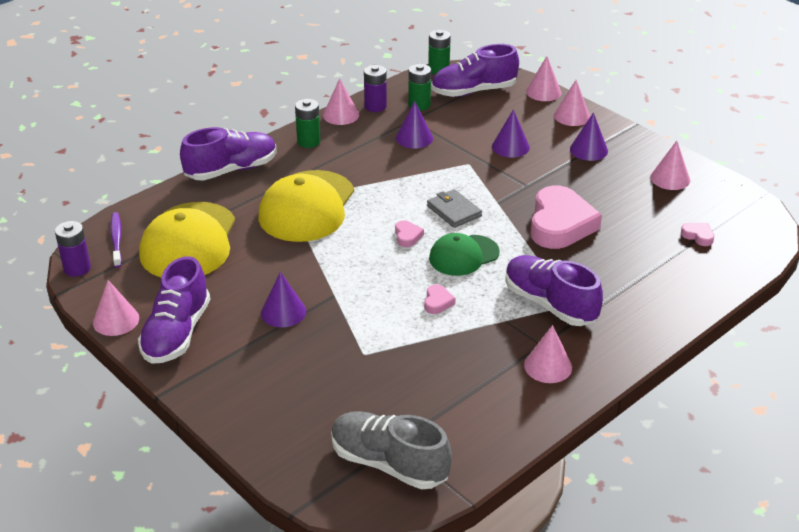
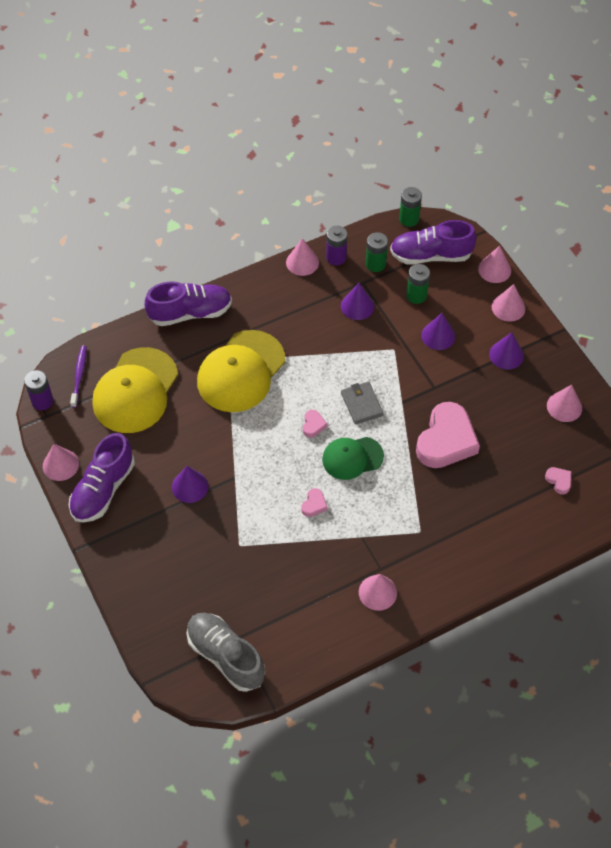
camera: 15 degrees right, 20 degrees up
(308, 141) = (264, 291): green battery -> green battery (416, 295)
(550, 304) = (403, 528): purple shoe -> none

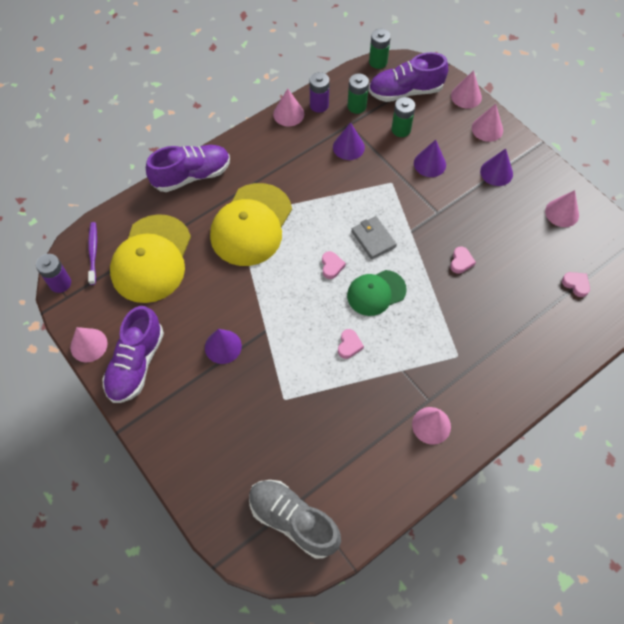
camera: 10 degrees left, 5 degrees up
(446, 440) = (461, 262): pink heart -> pink heart, size x0.41

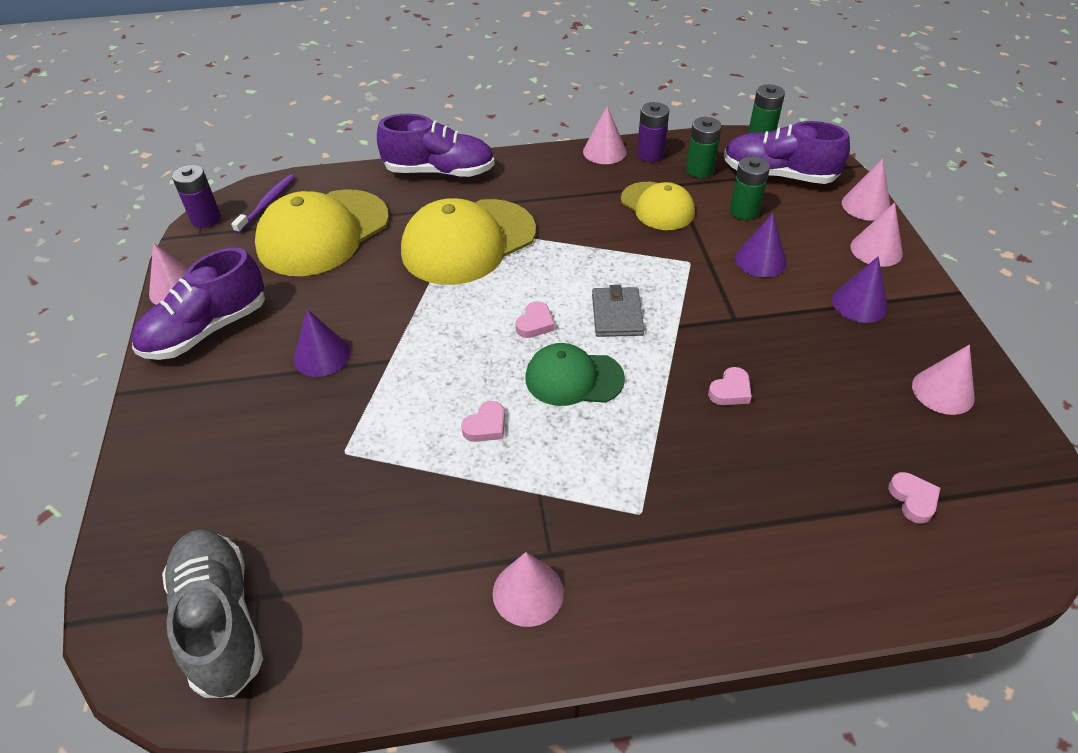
camera: 30 degrees right, 15 degrees down
(348, 147) = (657, 206): purple cone -> yellow cap

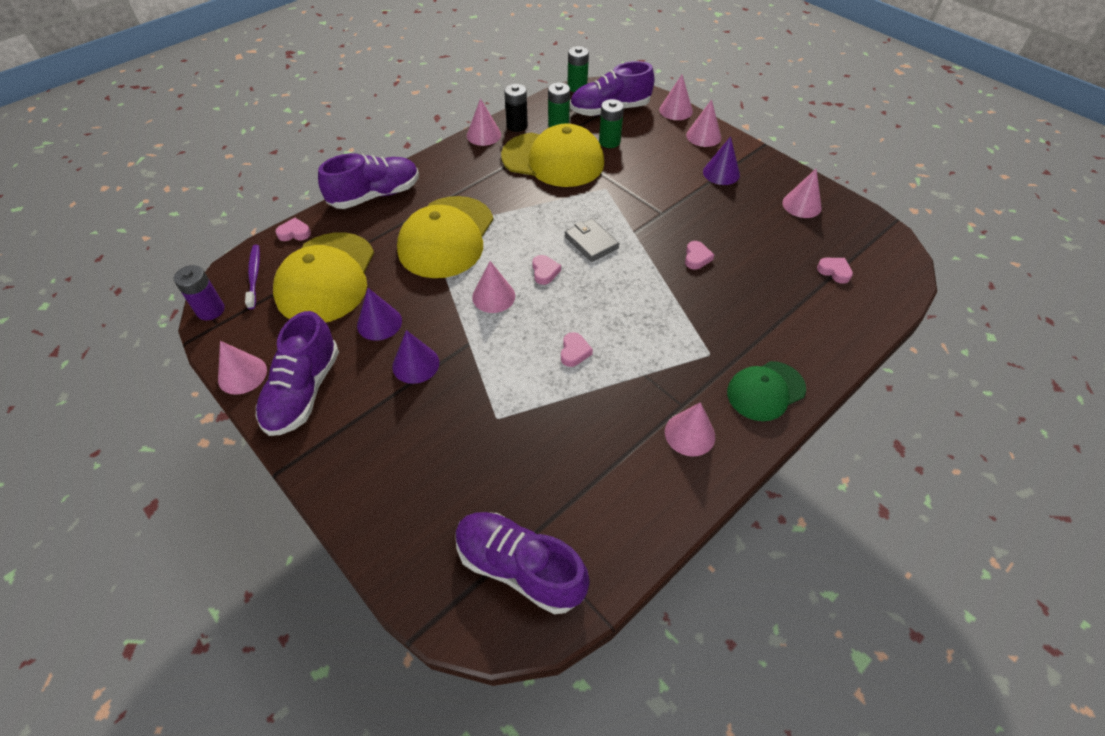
camera: 35 degrees left, 5 degrees up
(220, 621) = (519, 567): grey shoe -> purple shoe
(336, 178) = (294, 233): none -> pink heart
(458, 324) = (493, 296): none -> pink cone
(573, 378) = (601, 295): green cap -> green cap (765, 391)
(650, 154) = (517, 126): purple battery -> black battery
(657, 206) = (553, 160): yellow cap -> yellow cap, size x1.69
(760, 260) = (646, 169): purple cone -> purple cone (379, 323)

